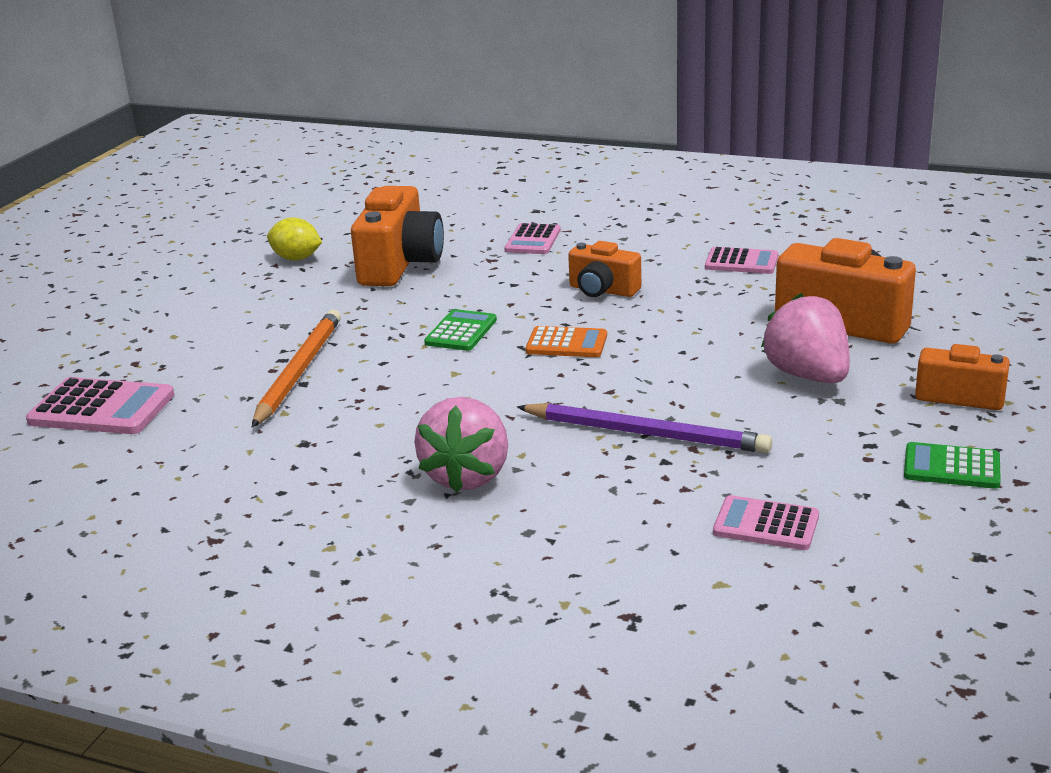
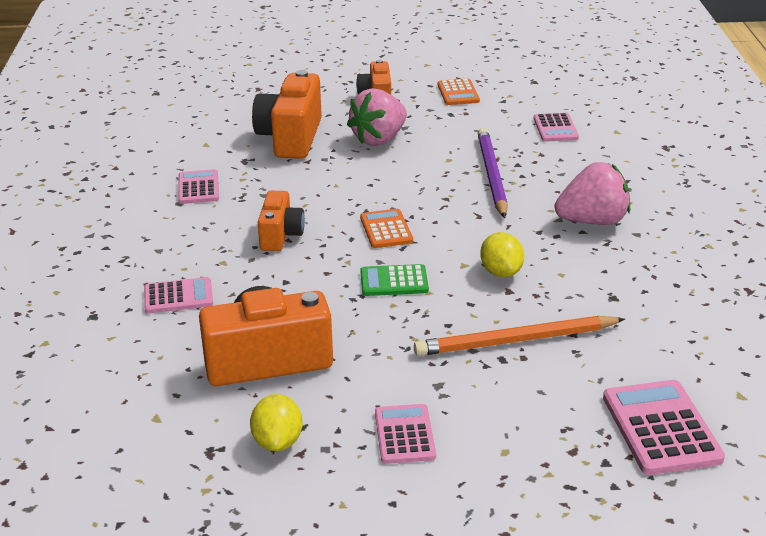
camera: 115 degrees left, 5 degrees up
(244, 302) = (404, 435): none -> pink calculator
(419, 389) = (501, 272): none -> yellow lemon
(951, 467) = (458, 93): green calculator -> orange calculator

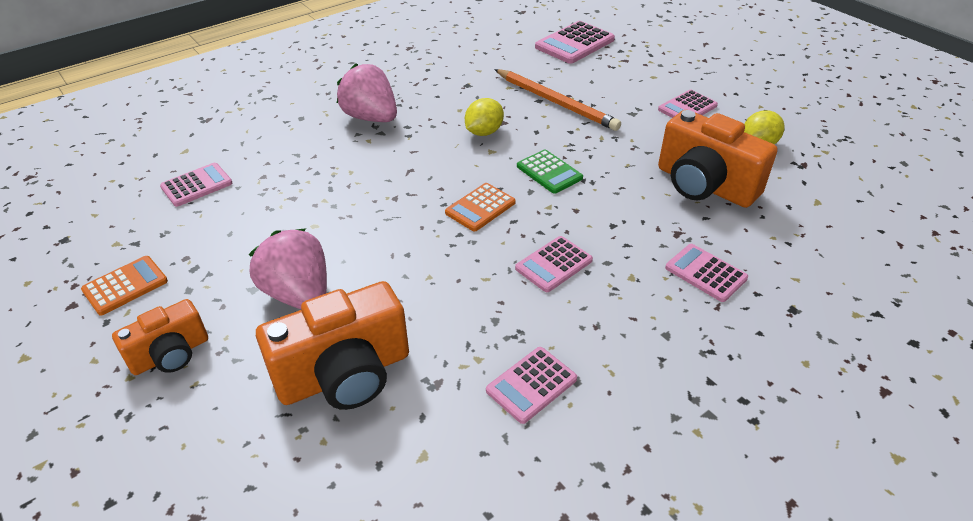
camera: 125 degrees left, 10 degrees up
(280, 235) = (554, 264): orange camera -> pink calculator
(379, 139) = (299, 294): pink strawberry -> pink strawberry turned 135 degrees counterclockwise
(491, 175) = (330, 188): purple pencil -> none

